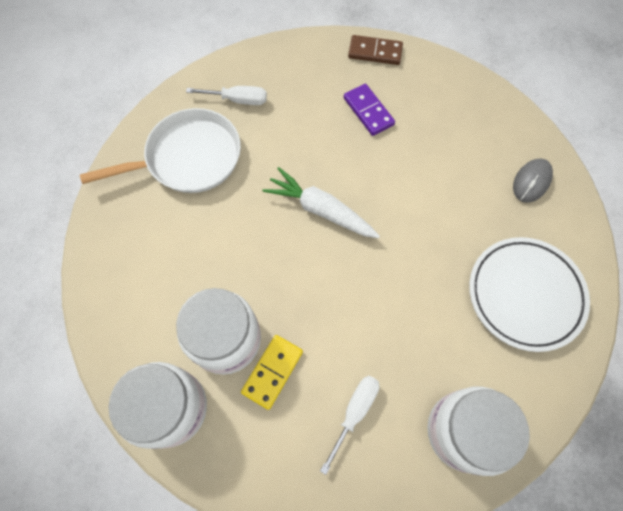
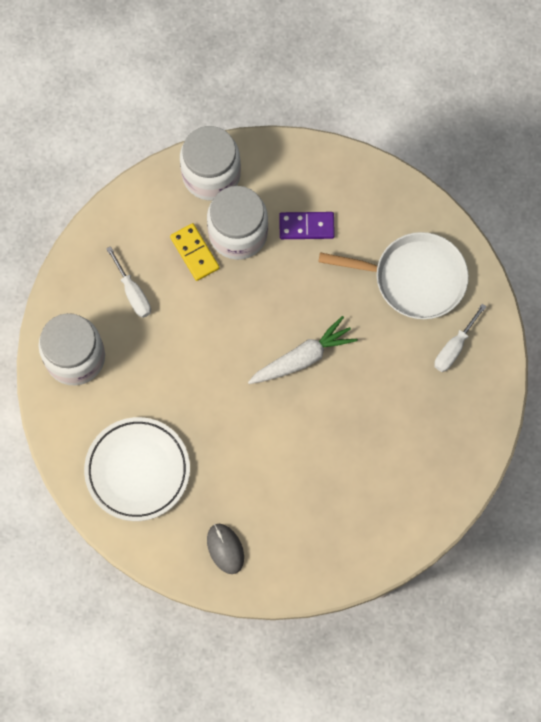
camera: 120 degrees right, 5 degrees up
(189, 158) = (414, 278): white pan -> white pan turned 90 degrees counterclockwise
(368, 111) = (377, 454): purple domino -> purple domino (306, 226)
(375, 52) = (440, 502): brown domino -> none

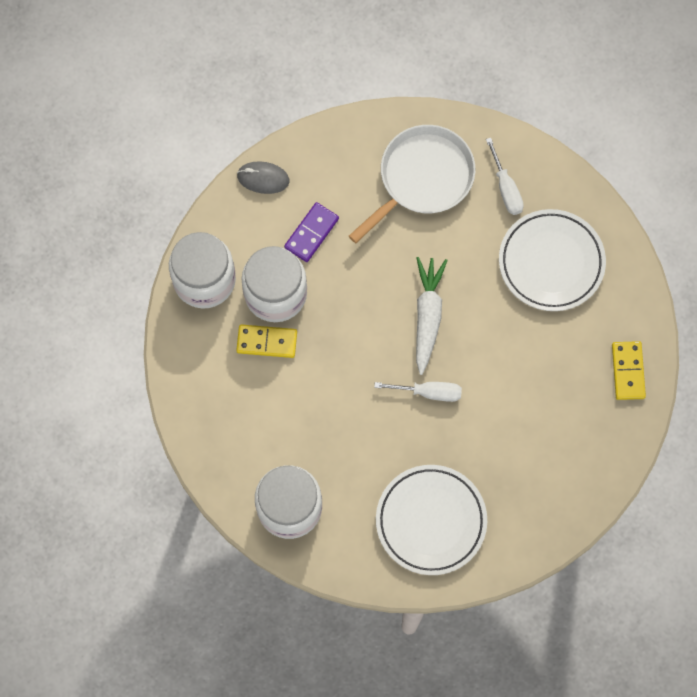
camera: 55 degrees left, 0 degrees up
(133, 292) = (264, 418): white screwdriver -> white screwdriver (428, 392)
(225, 548) = (551, 492): grey mouse -> grey mouse (263, 178)
(370, 544) = (628, 371): none -> yellow domino
(417, 423) = (551, 262): none -> white plate

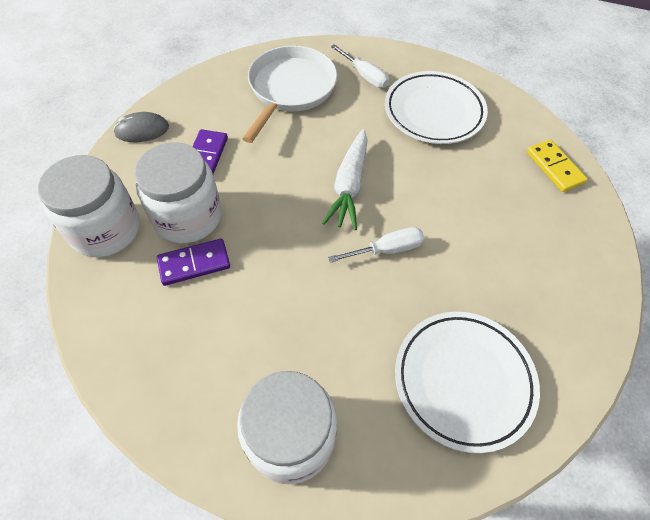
camera: 25 degrees left, 15 degrees down
(267, 342) = (194, 263): yellow domino -> purple domino
(427, 316) = (349, 185): white carrot -> white carrot turned 150 degrees counterclockwise

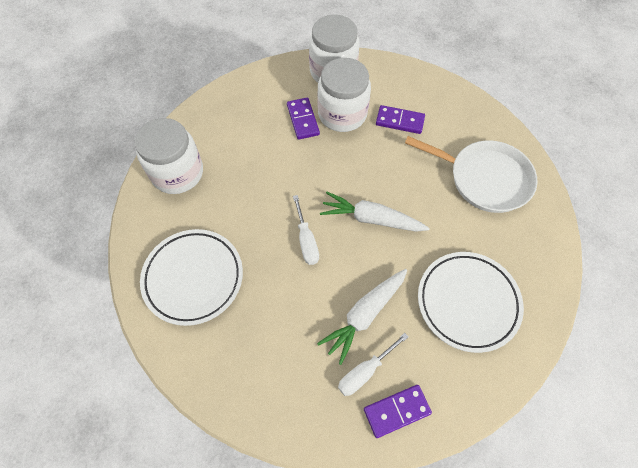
camera: 95 degrees right, 5 degrees up
(142, 130) = (425, 81): grey mouse -> none
(364, 76) = (513, 243): white screwdriver -> white screwdriver (365, 371)
(467, 191) = (364, 315): none -> white carrot
(554, 167) = (397, 411): yellow domino -> purple domino

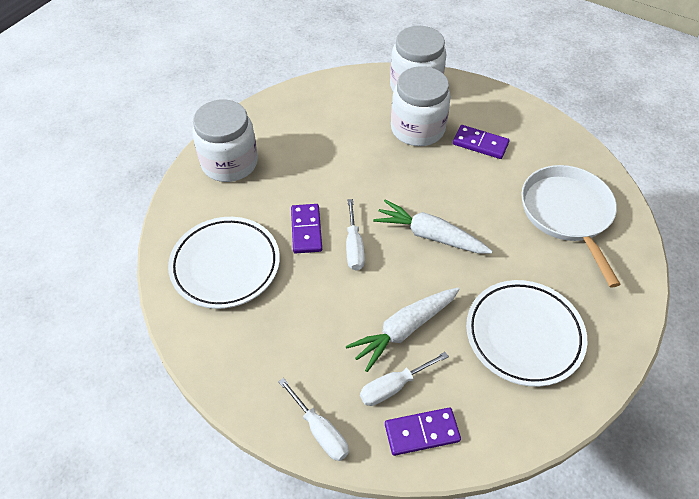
camera: 10 degrees right, 10 degrees down
(303, 120) = (373, 129): purple domino -> purple domino (306, 230)
(308, 426) = (320, 430): none -> white screwdriver
(485, 179) = (567, 213): white pan -> white pan turned 135 degrees counterclockwise

